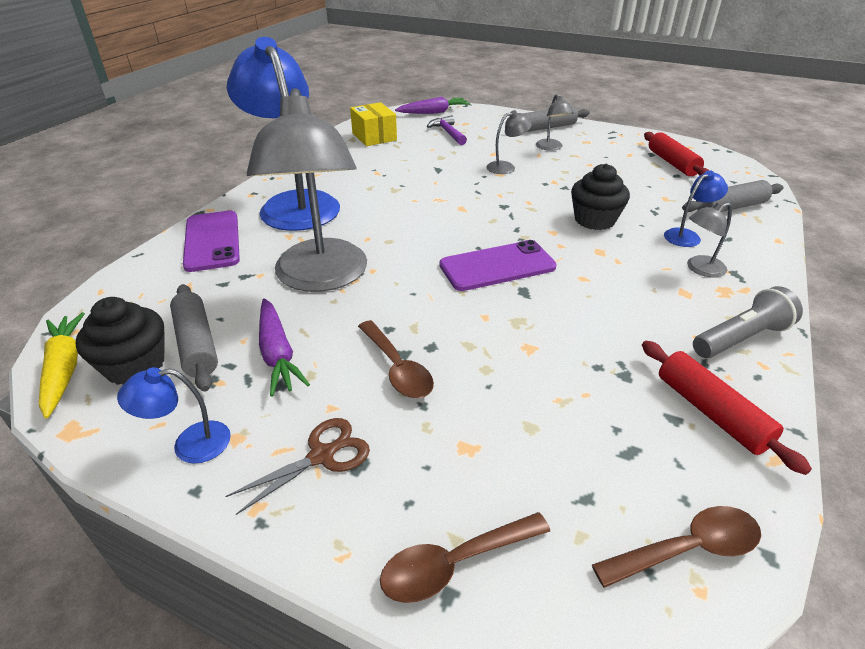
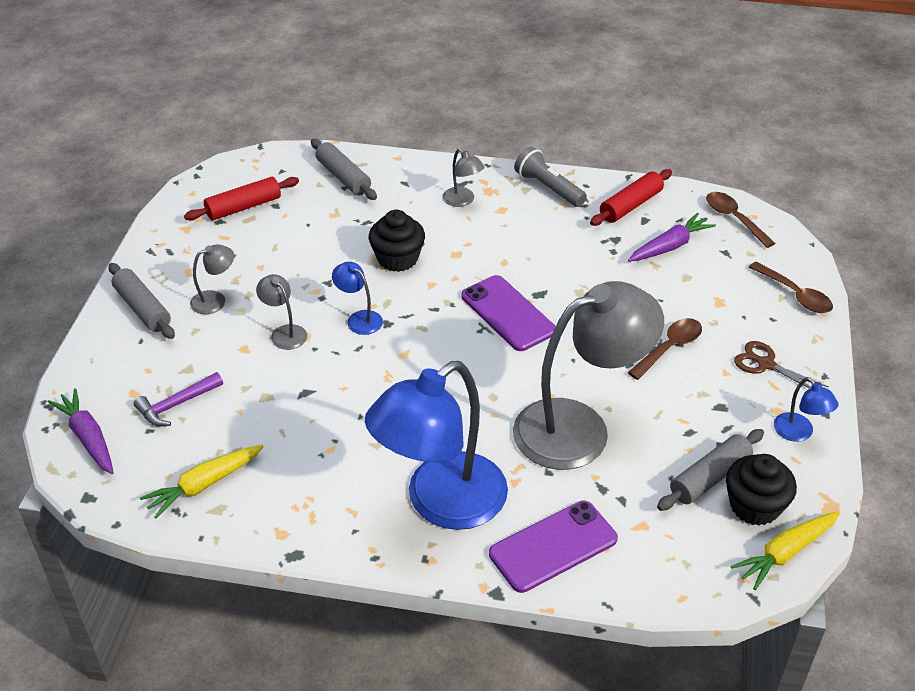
camera: 105 degrees left, 5 degrees up
(278, 353) = (691, 420): purple carrot -> purple carrot (669, 246)
(374, 137) = (204, 485): yellow box -> yellow carrot
(687, 236) = (408, 204): blue lamp -> blue lamp (359, 319)

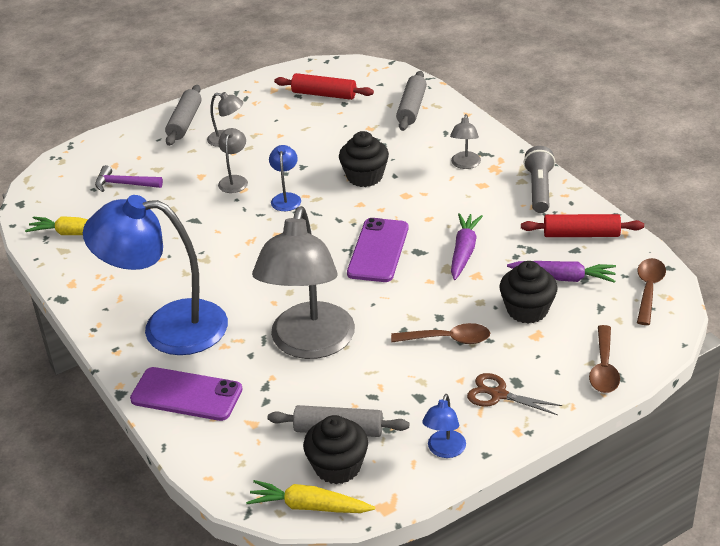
camera: 50 degrees right, 5 degrees down
(88, 438) = (62, 174): purple carrot -> purple carrot (464, 252)
(579, 427) = (309, 344): grey lamp -> grey lamp turned 75 degrees clockwise
(685, 287) = (527, 310): none -> black cupcake
(765, 364) = (498, 394): brown scissors -> brown scissors turned 60 degrees counterclockwise

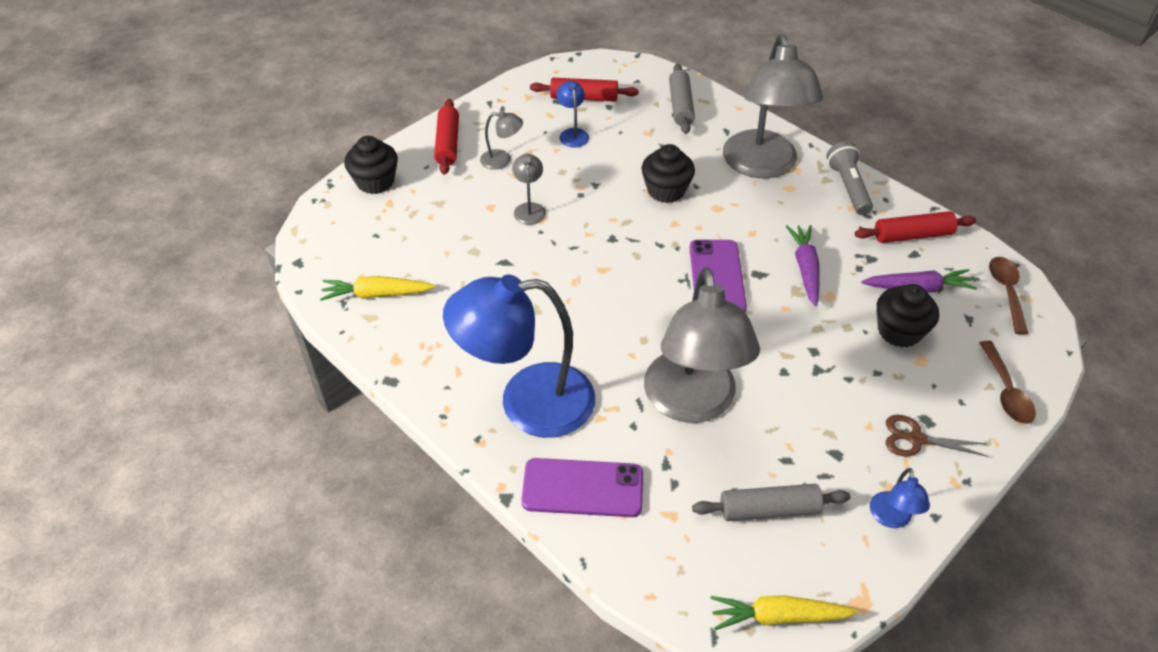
camera: 15 degrees left, 10 degrees up
(124, 184) = (409, 226): purple hammer -> none
(185, 122) = (448, 143): grey rolling pin -> red rolling pin
(286, 198) = (594, 224): blue lamp -> blue lamp (572, 134)
(337, 467) = (787, 558): black cupcake -> black cupcake (375, 182)
(447, 339) = (834, 377): brown spoon -> none
(465, 164) = (762, 166): grey lamp -> grey lamp, size x2.43

